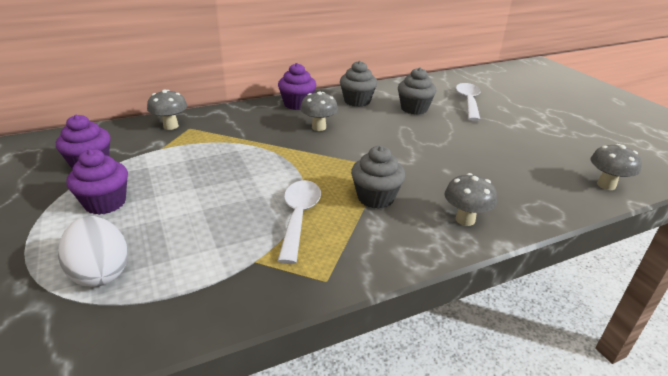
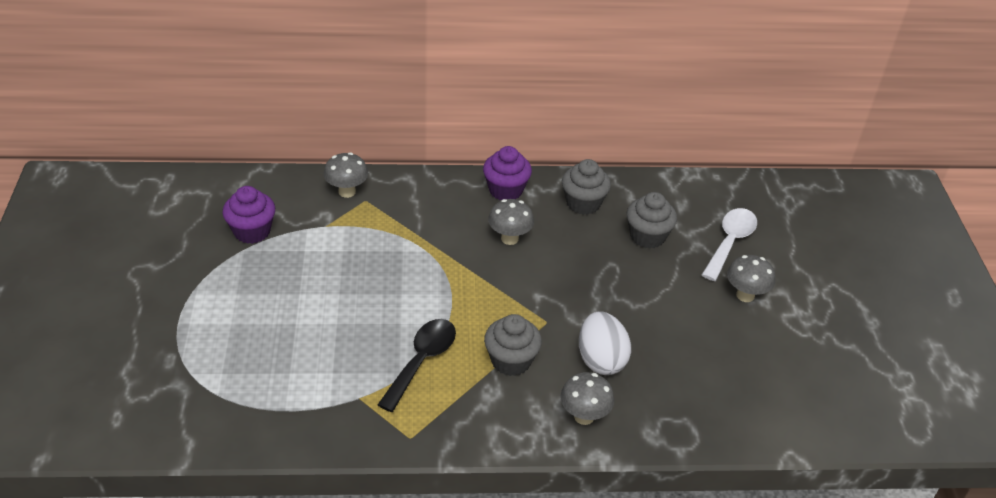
camera: 20 degrees right, 10 degrees up
(100, 272) = (232, 367): white egg -> white egg (601, 359)
(105, 203) = (253, 288): purple cupcake -> none
(299, 217) = (422, 361): white spoon -> black spoon
(606, 185) = (783, 423): grey mushroom -> grey mushroom (745, 295)

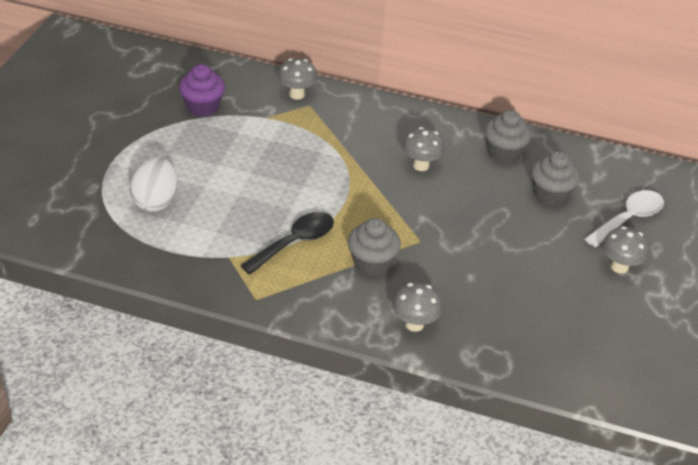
camera: 20 degrees right, 0 degrees up
(505, 190) = (437, 125): purple cupcake -> none
(601, 359) = (453, 283): white egg -> white egg (156, 201)

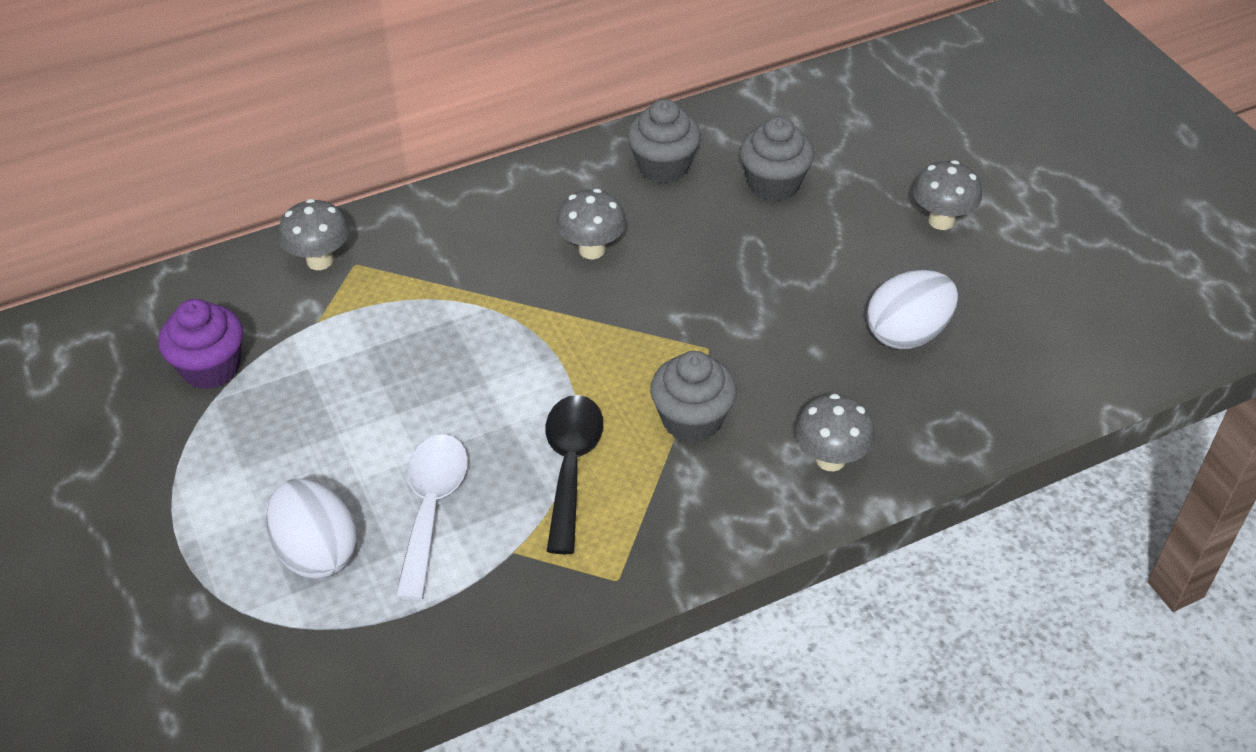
camera: 40 degrees left, 5 degrees up
(528, 301) = (907, 333): none -> white egg
(628, 219) = (883, 156): white spoon -> white spoon (431, 508)

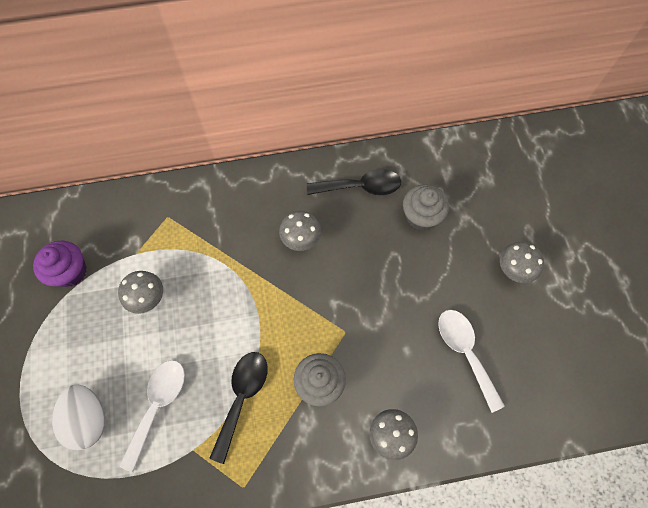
camera: 15 degrees right, 20 degrees up
(320, 260) = (149, 209): grey mushroom -> grey mushroom (148, 299)
(663, 166) = (360, 187): grey cupcake -> black spoon
(907, 333) = (465, 352): white egg -> white spoon

